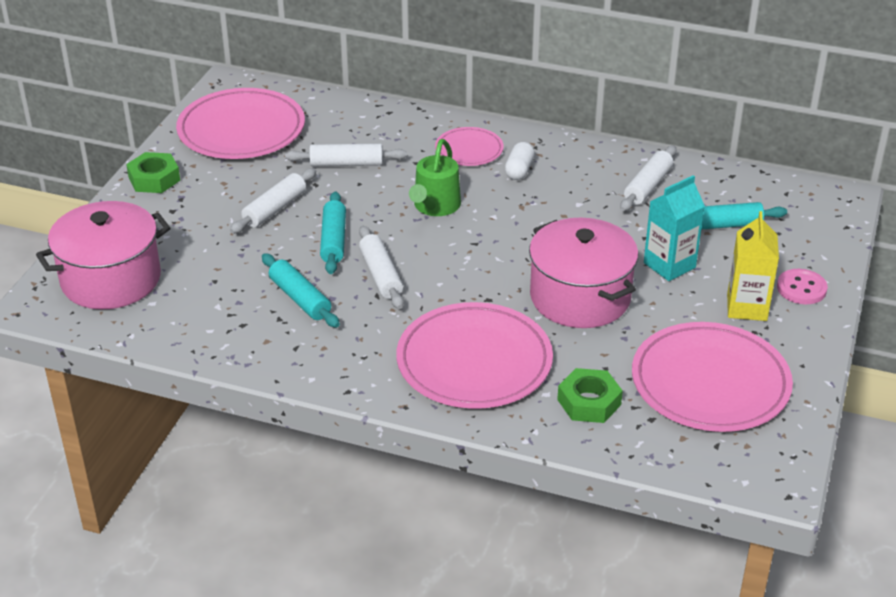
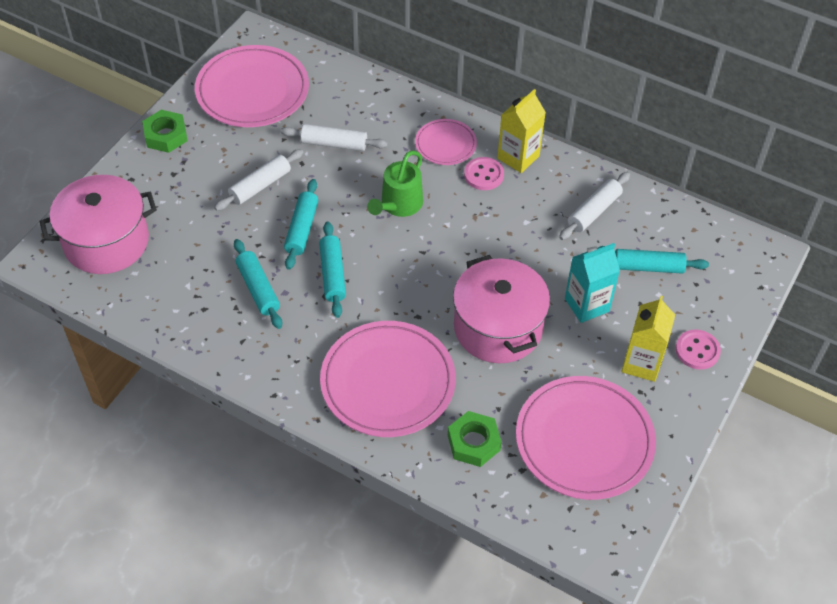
camera: 10 degrees right, 15 degrees up
(381, 275) = (332, 274): white rolling pin -> turquoise rolling pin
(519, 170) = (483, 175): white capsule -> pink button
(551, 151) = (518, 157): none -> yellow carton

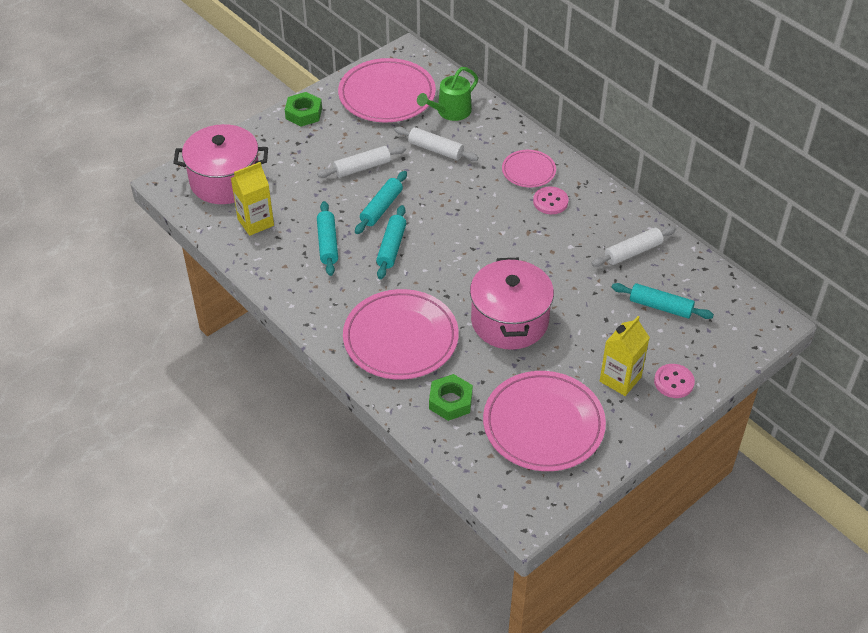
camera: 20 degrees right, 5 degrees down
(399, 205) = (469, 208): green watering can -> green watering can (450, 111)
(518, 157) = (586, 195): yellow carton -> yellow carton (255, 222)
(587, 305) = (593, 322): turquoise carton -> none

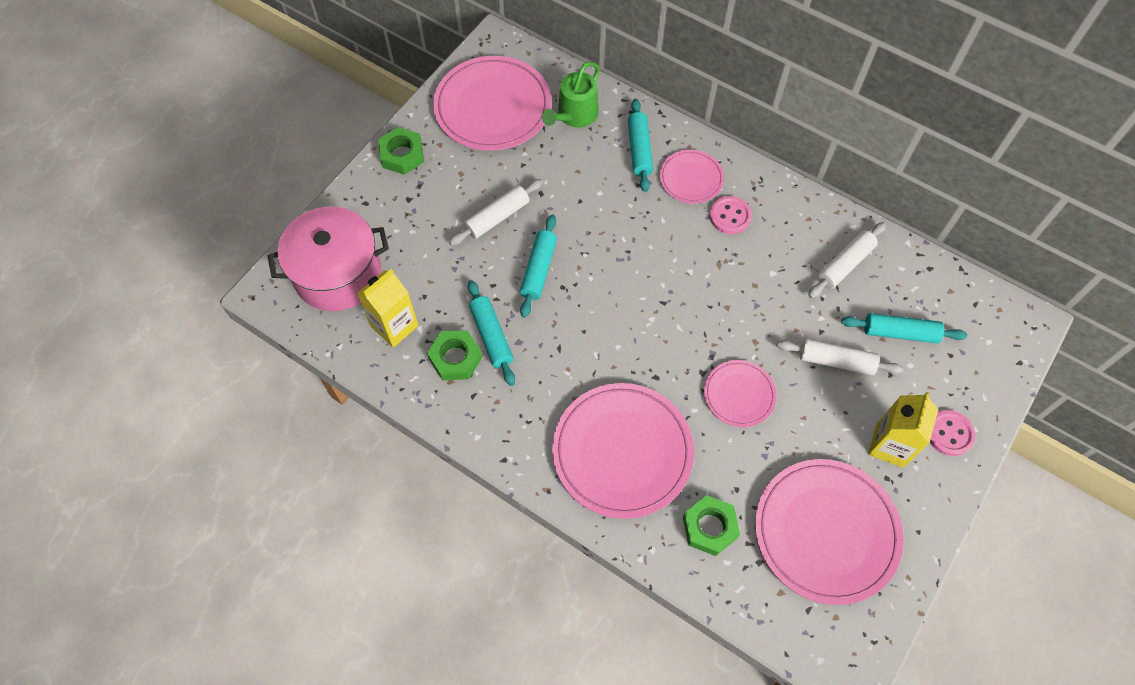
camera: 15 degrees left, 15 degrees up
(294, 252) = (455, 358): none -> green nut
(391, 247) = (569, 323): turquoise rolling pin -> turquoise rolling pin (639, 150)
(436, 149) = (575, 172): white rolling pin -> white rolling pin (836, 361)
(509, 321) = (739, 395): pink pot -> pink plate

